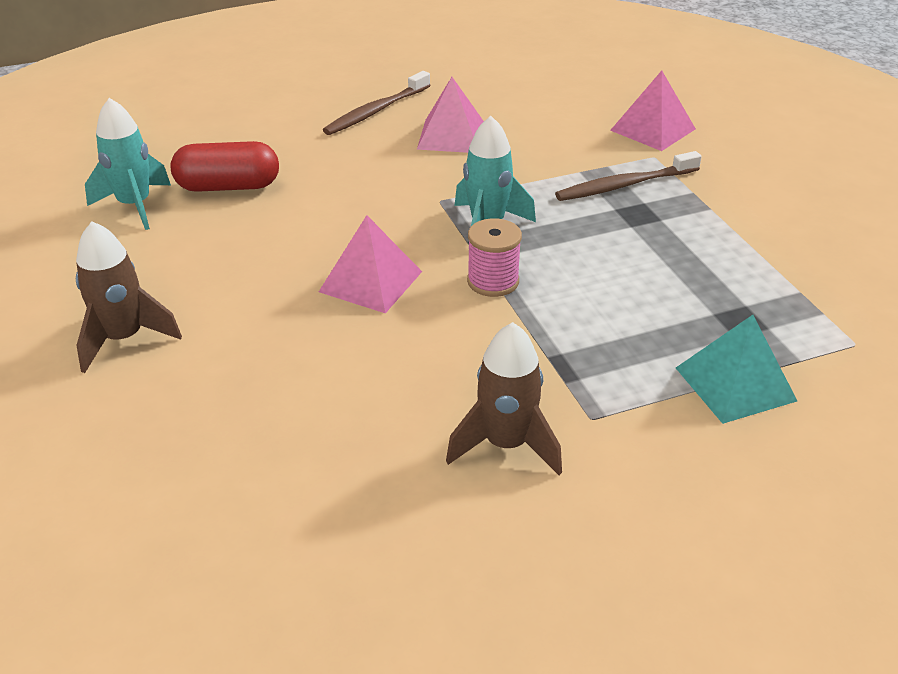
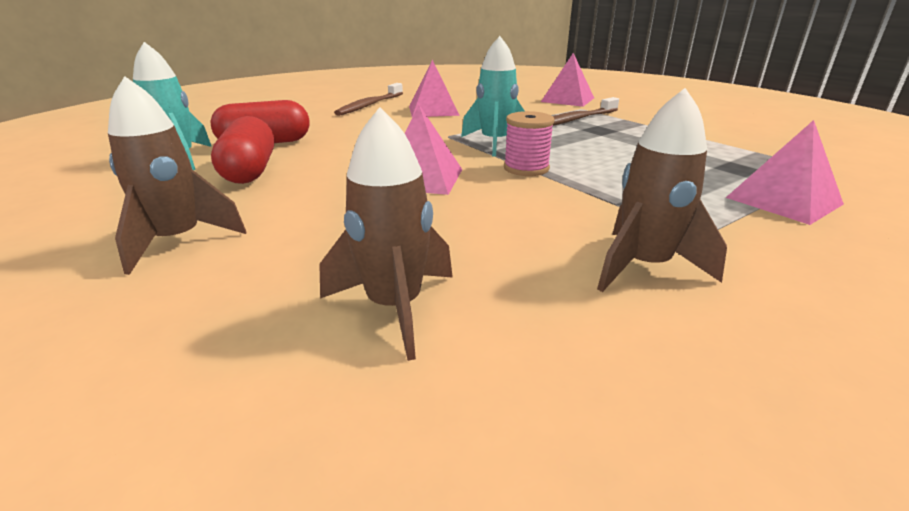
camera: 15 degrees left, 10 degrees down
(202, 240) = (250, 171): none -> red capsule
(275, 447) = (394, 307): none -> brown rocket
(735, 384) = (783, 201): turquoise pyramid -> pink pyramid

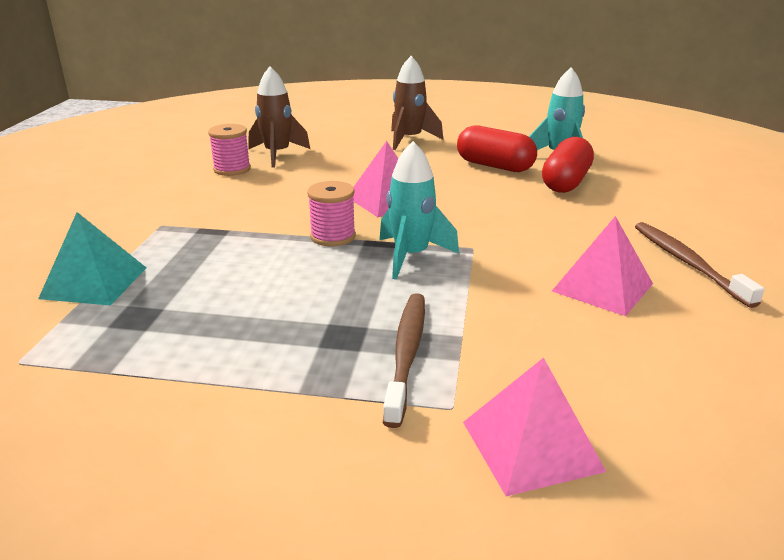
camera: 135 degrees right, 0 degrees up
(518, 303) = (232, 169): none -> pink spool
(644, 266) = (187, 199): brown rocket -> none
(783, 201) = (94, 282): pink pyramid -> turquoise pyramid

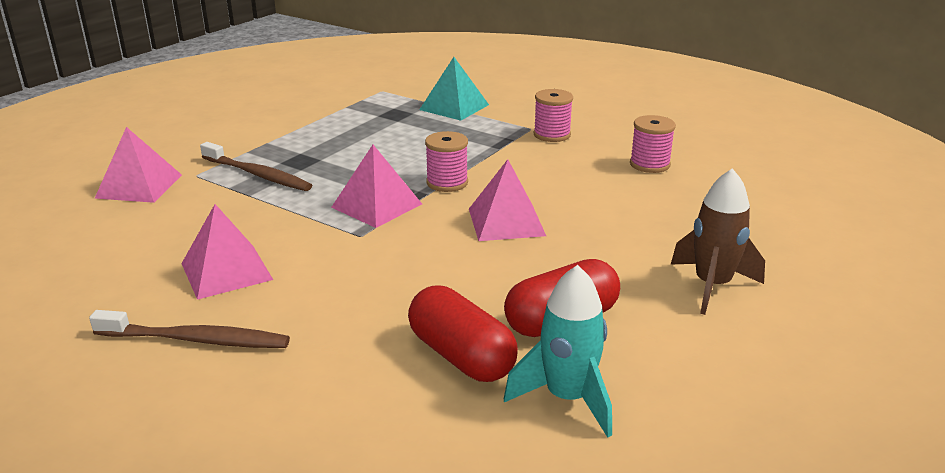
camera: 115 degrees right, 0 degrees up
(176, 213) = (552, 135): none -> pink spool
(277, 154) = (687, 191): brown rocket -> none
(411, 256) = (377, 205): turquoise rocket -> pink pyramid

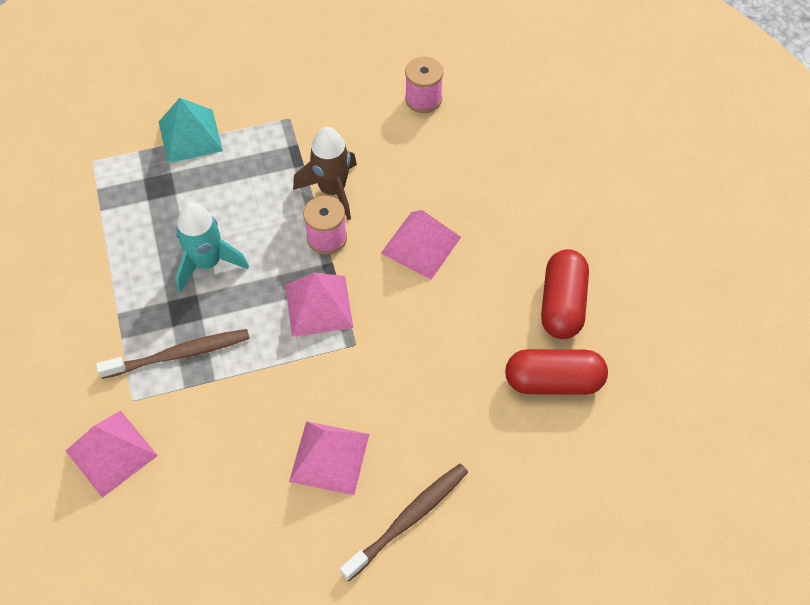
camera: 50 degrees left, 30 degrees up
(552, 135) = (315, 114): pink spool -> none
(567, 398) = (634, 358): turquoise rocket -> turquoise rocket (207, 263)
(712, 286) = (595, 201): brown rocket -> brown rocket (332, 190)

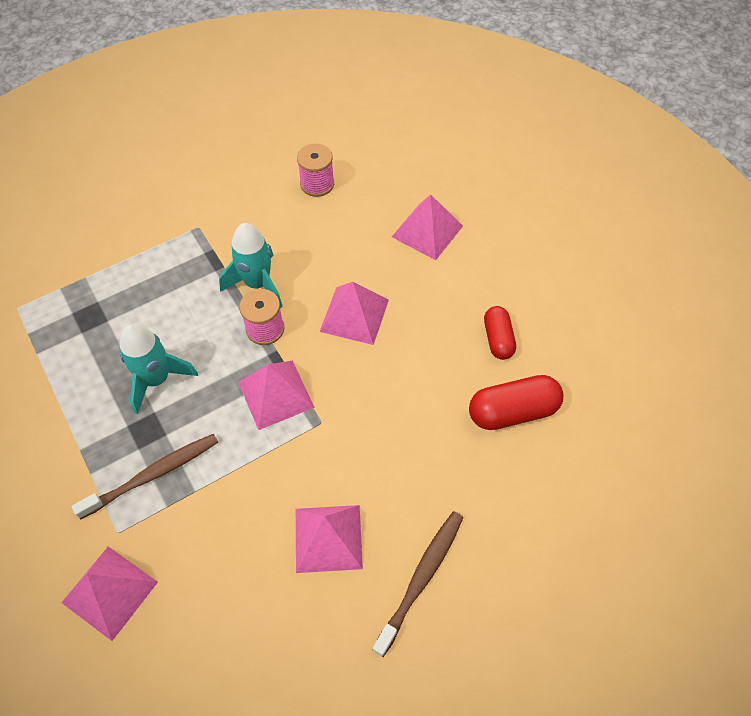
camera: 15 degrees left, 0 degrees up
(190, 136) = (107, 263): turquoise pyramid -> none
(332, 190) = (257, 284): brown rocket -> turquoise rocket
(523, 174) = (427, 231): none -> pink pyramid
(562, 304) = (498, 339): red capsule -> red capsule, size x0.65

